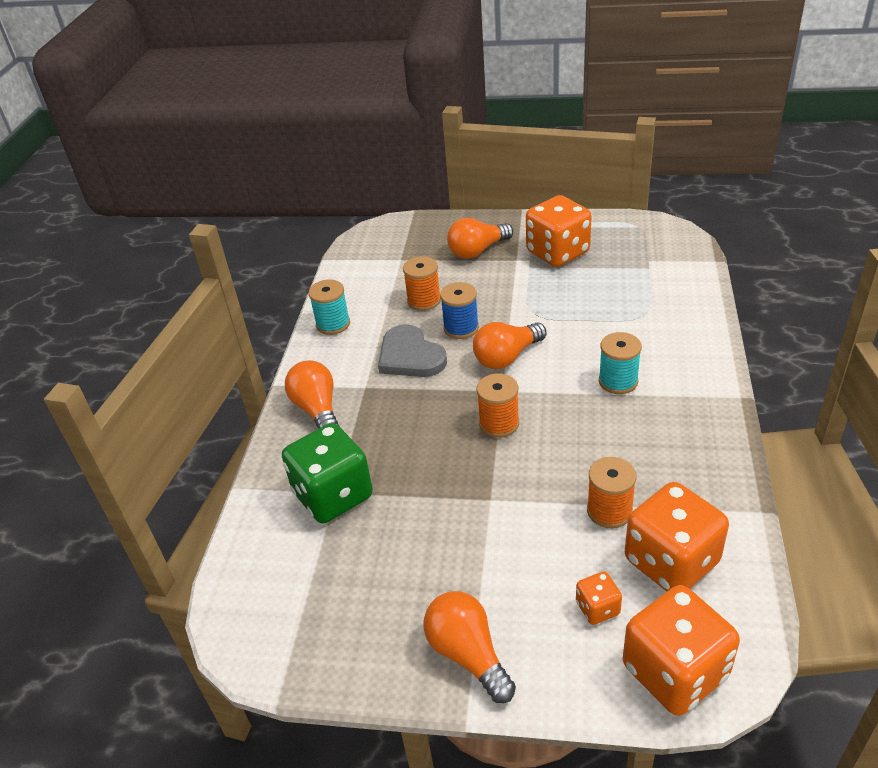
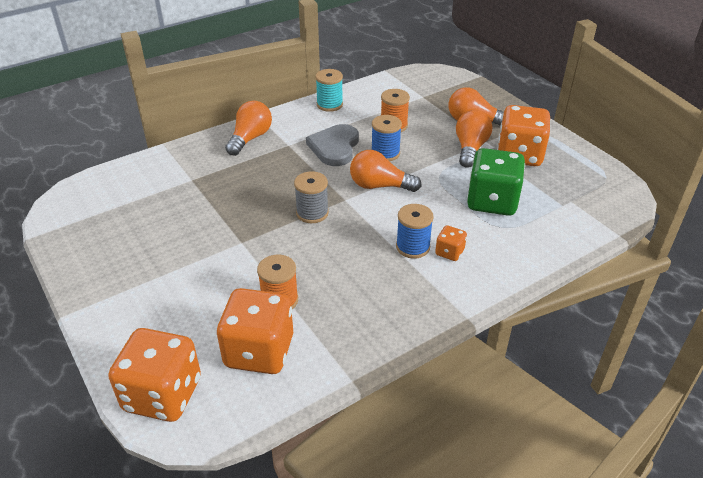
camera: 45 degrees right, 0 degrees up
(333, 495) = (188, 180): green dice -> green dice (492, 201)
(468, 654) = (110, 293): orange light bulb -> orange light bulb (470, 148)
(499, 423) = (312, 213): orange spool -> grey spool
(597, 608) = (188, 333): orange dice -> orange dice (449, 252)
(618, 381) = (413, 247): turquoise spool -> blue spool

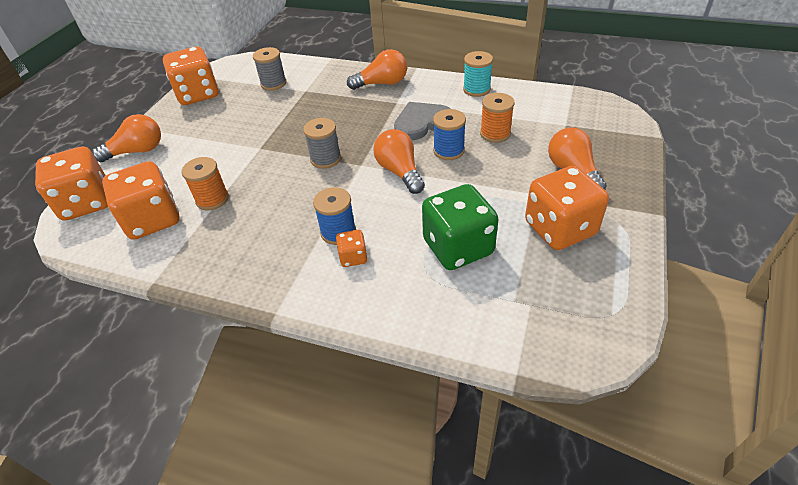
camera: 55 degrees right, 5 degrees up
(82, 245) = (198, 94): none -> orange dice
(148, 192) = (273, 84): none -> grey spool
(470, 148) = (524, 192): orange light bulb -> orange light bulb (137, 151)

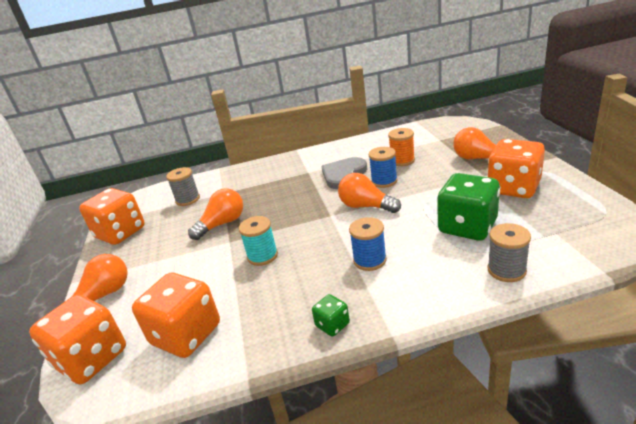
camera: 30 degrees left, 15 degrees down
(212, 199) = (229, 292): orange spool -> none
(247, 275) = (332, 325): none -> green dice
(325, 159) = (297, 224): grey spool -> grey spool (506, 270)
(353, 257) = (403, 269): orange dice -> none
(382, 83) = (282, 166): orange light bulb -> orange light bulb (222, 224)
(476, 89) = (356, 144): turquoise spool -> turquoise spool (262, 256)

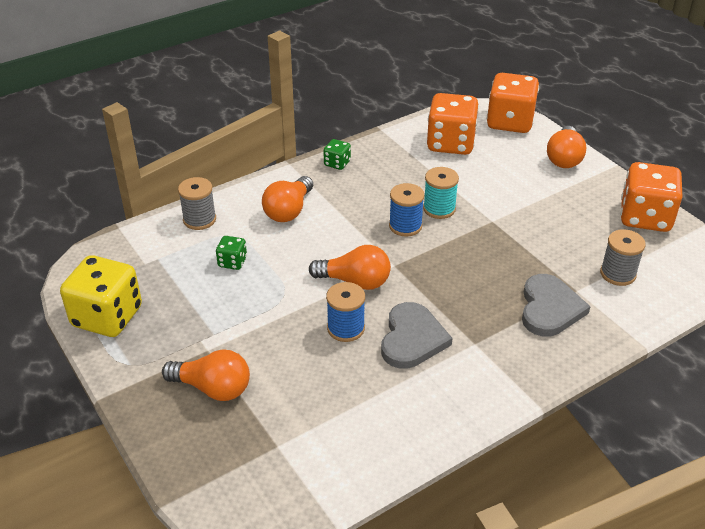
camera: 155 degrees right, 10 degrees up
(222, 224) = (523, 241): orange light bulb -> orange light bulb (289, 211)
(249, 185) = (549, 308): none -> grey heart
(370, 260) = (326, 216): blue spool -> blue spool (405, 226)
(402, 161) = (331, 378): orange spool -> none
(467, 227) = (232, 262): green dice -> green dice, size x0.47
(513, 188) = (173, 326): orange dice -> none
(573, 196) = (107, 317): none -> yellow dice

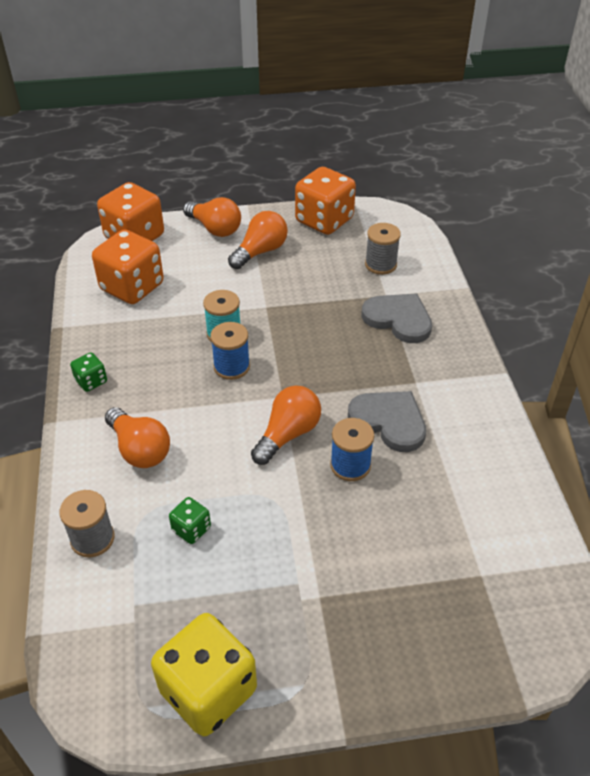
camera: 65 degrees left, 5 degrees up
(213, 388) = (380, 608): orange light bulb -> orange light bulb (260, 251)

